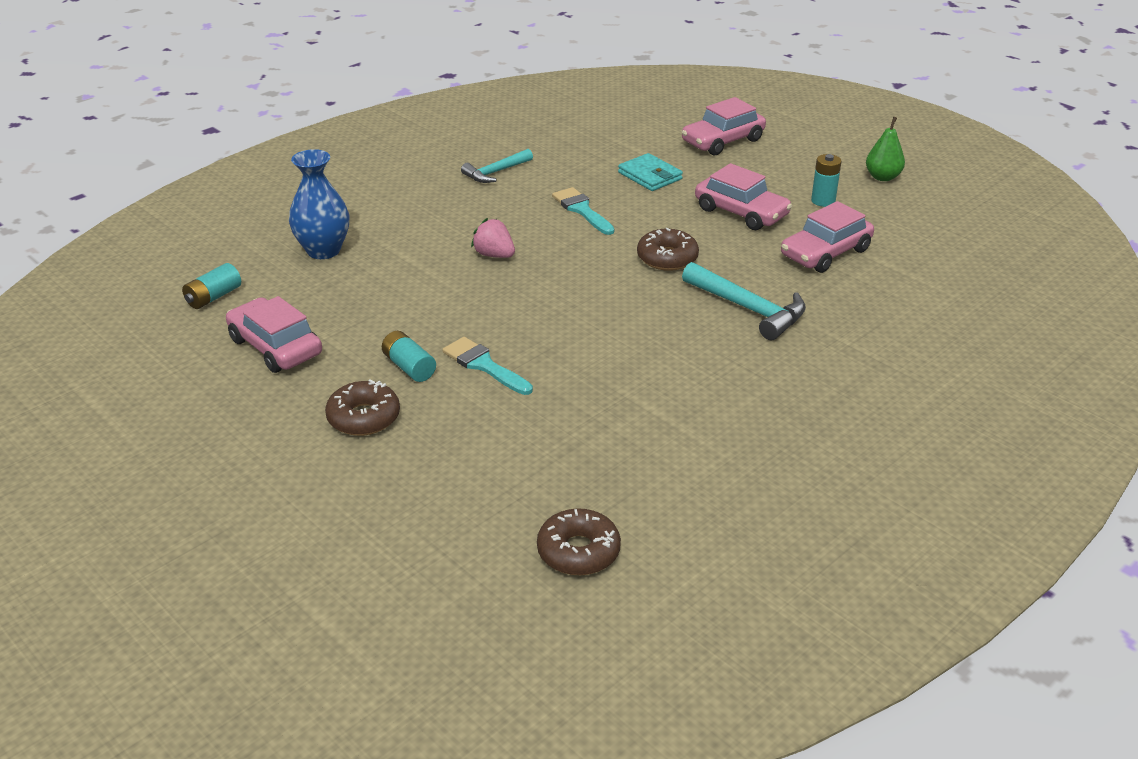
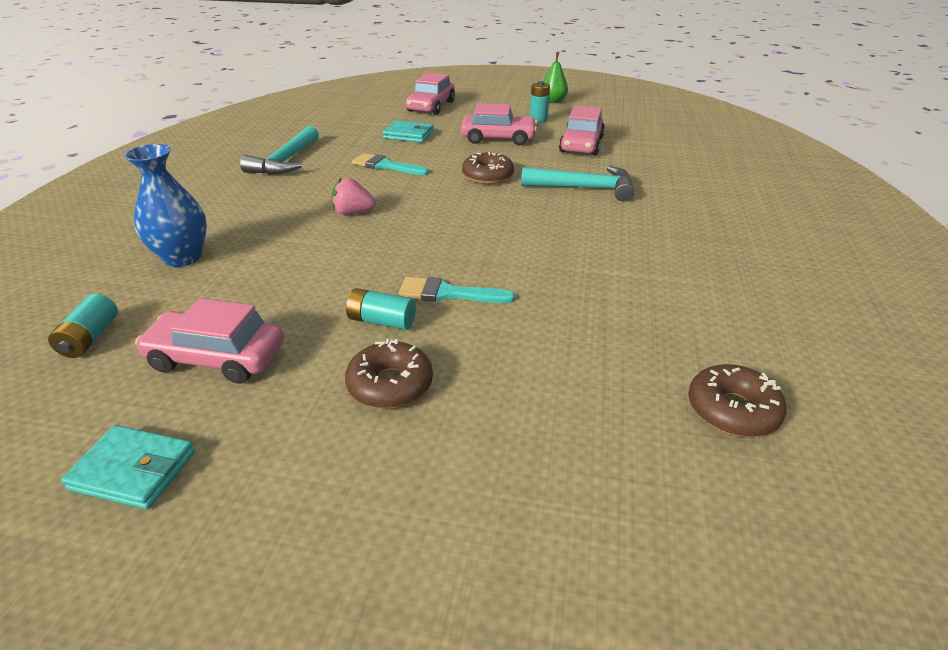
camera: 35 degrees left, 0 degrees up
(171, 401) = (133, 470): none -> turquoise wallet
(495, 172) = (285, 161): turquoise hammer -> turquoise hammer, size x1.52

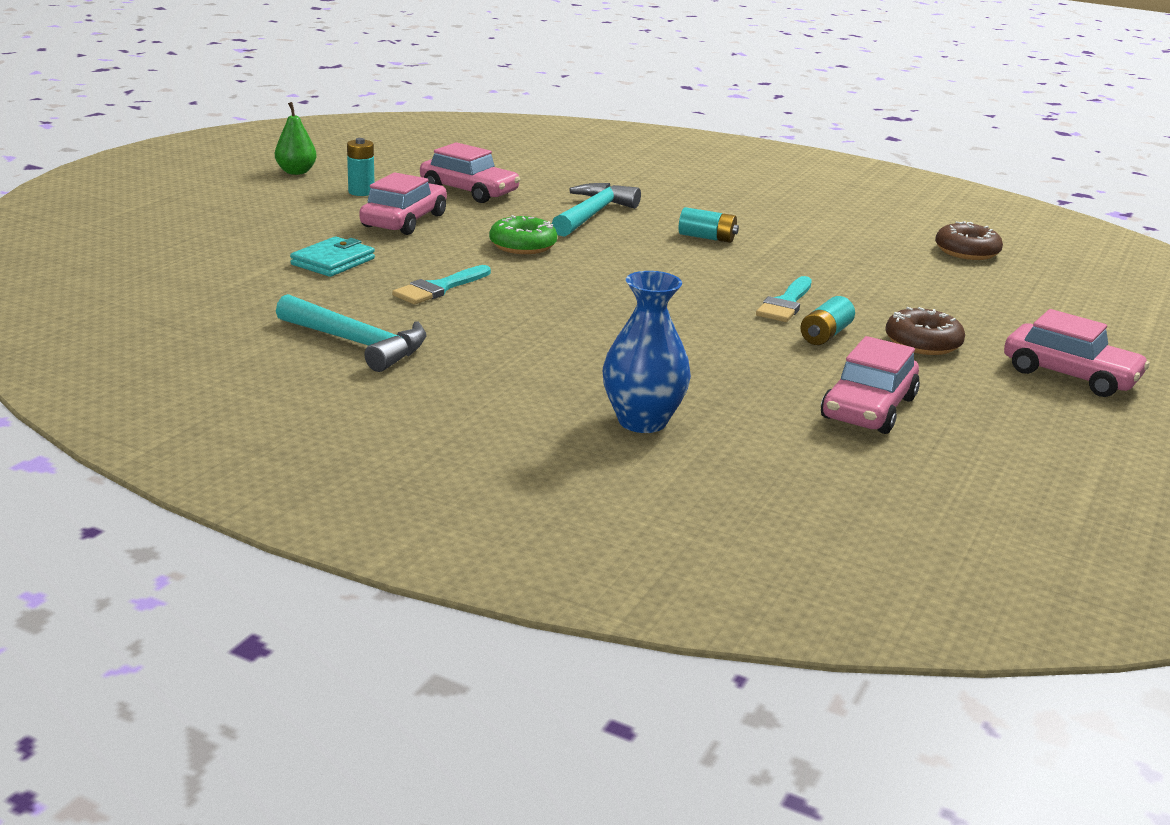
camera: 75 degrees left, 10 degrees down
(90, 338) = (814, 472): turquoise battery -> turquoise battery (707, 238)
(133, 470) = (1023, 445): turquoise wallet -> none
(353, 213) = (576, 321): pink strawberry -> none
(431, 106) = (222, 233): pink car -> pink car (1070, 375)
(487, 176) = (523, 245): brown donut -> green donut

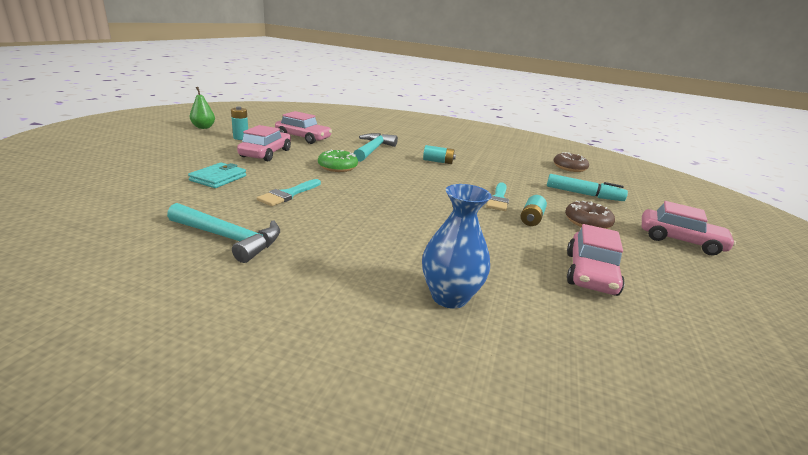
camera: 10 degrees left, 0 degrees up
(954, 300) = (583, 194): none -> turquoise marker

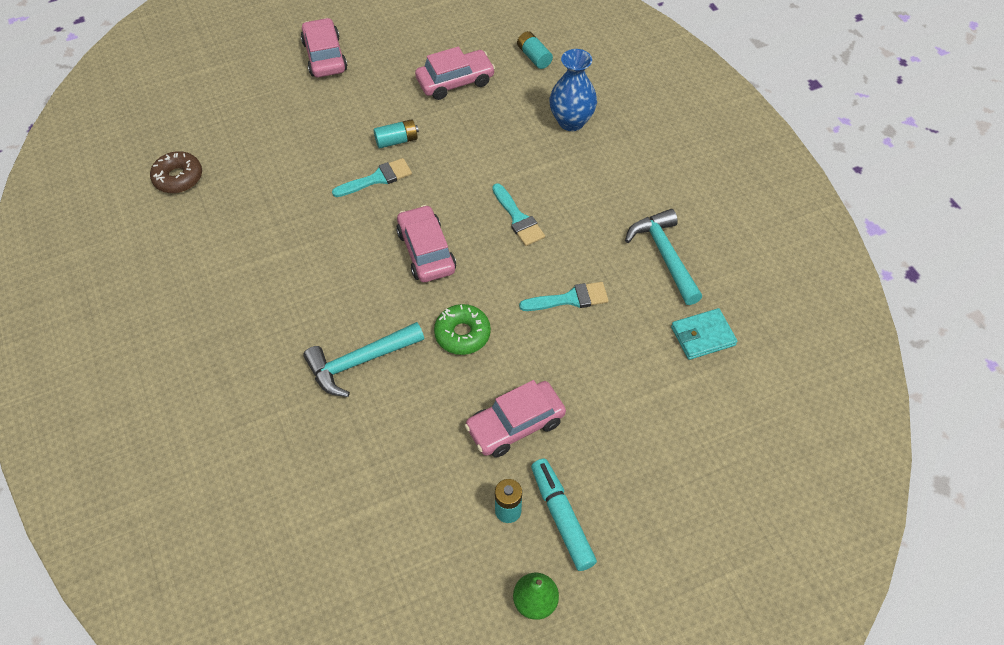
camera: 130 degrees left, 30 degrees up
(218, 178) = (616, 375): turquoise wallet -> turquoise wallet (702, 336)
(303, 138) = (414, 463): pink car -> pink car (426, 251)
(382, 215) = (518, 218): none -> turquoise brush
(438, 161) = (321, 281): turquoise battery -> turquoise battery (534, 57)
(583, 194) = (276, 135): turquoise marker -> turquoise marker (562, 517)
(587, 222) = (356, 110): brown donut -> none

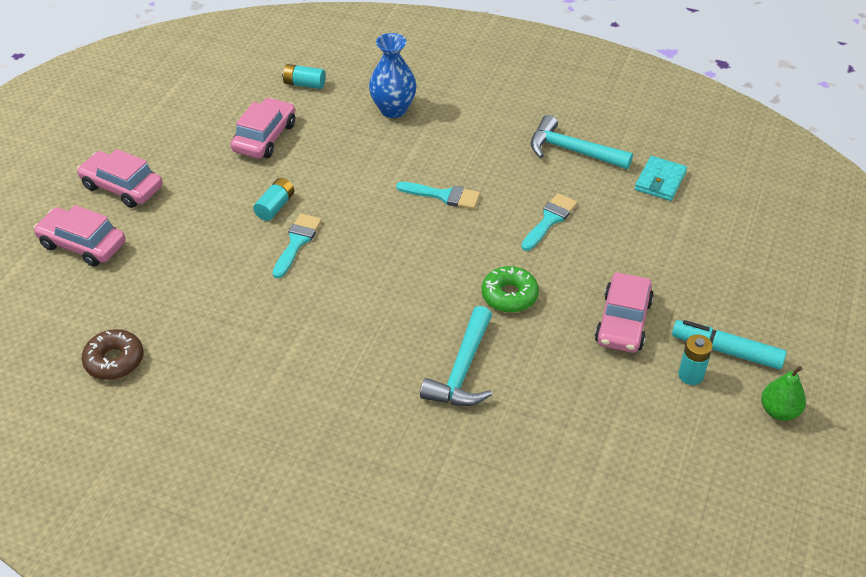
camera: 45 degrees left, 10 degrees down
(426, 251) = (407, 263): pink car -> pink car (82, 244)

